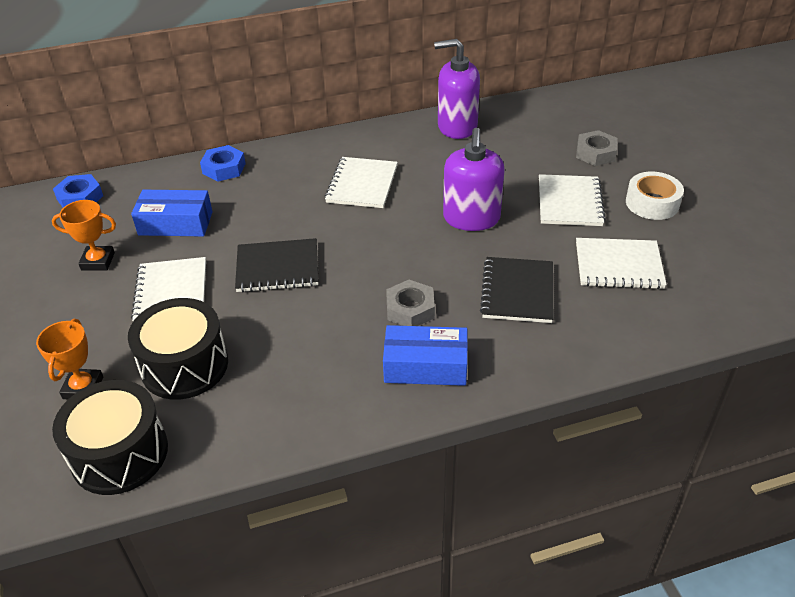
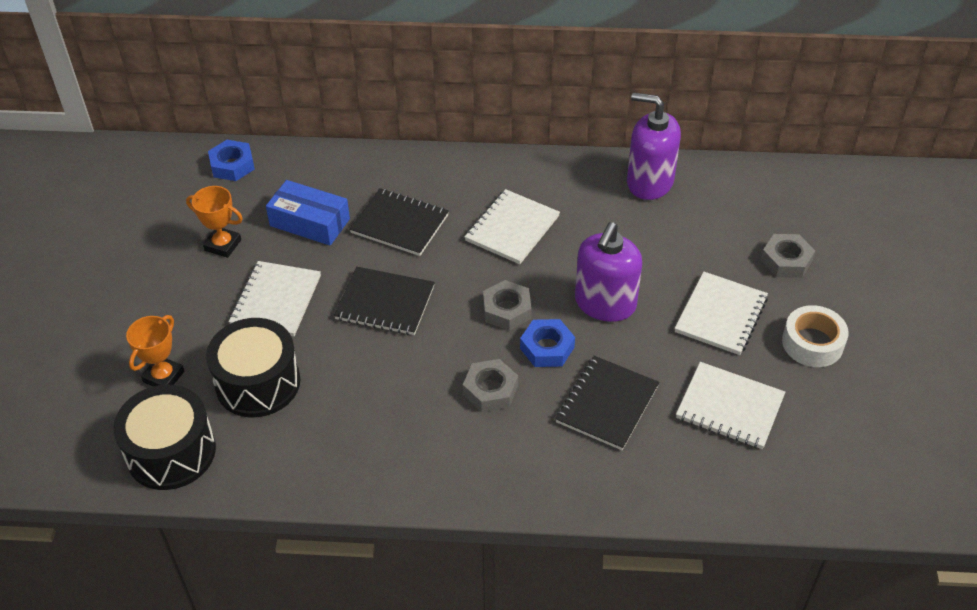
camera: 20 degrees right, 5 degrees up
(224, 168) = (382, 168): blue nut -> blue nut (547, 348)
(260, 205) = (399, 224): none -> black notebook
(390, 244) = (507, 310): none -> grey nut
(425, 366) = (475, 456): blue box -> none

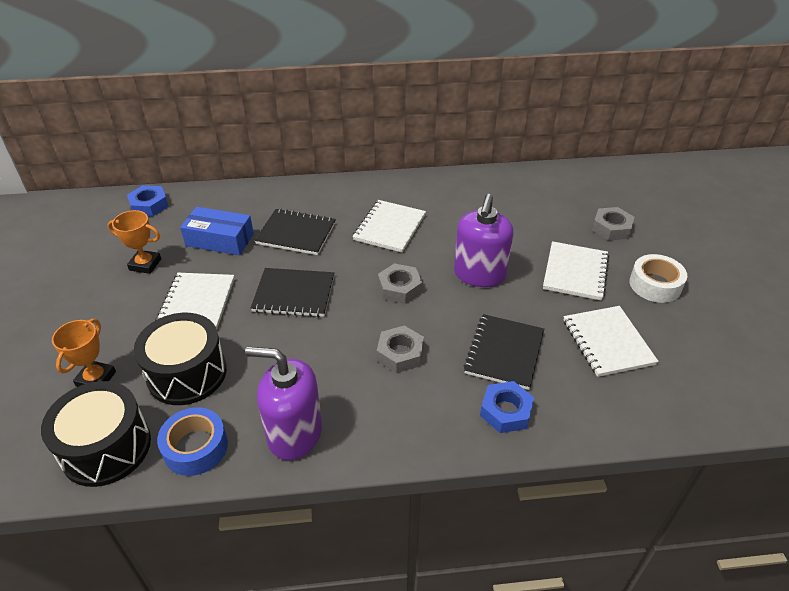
camera: 10 degrees left, 5 degrees down
(259, 464) = (195, 447): none -> blue tape
(547, 348) = (441, 313): blue nut -> blue nut (506, 411)
(649, 182) = (489, 185): purple soap dispenser -> purple soap dispenser (294, 433)
(729, 407) = (607, 342): white notebook -> white notebook turned 60 degrees clockwise

